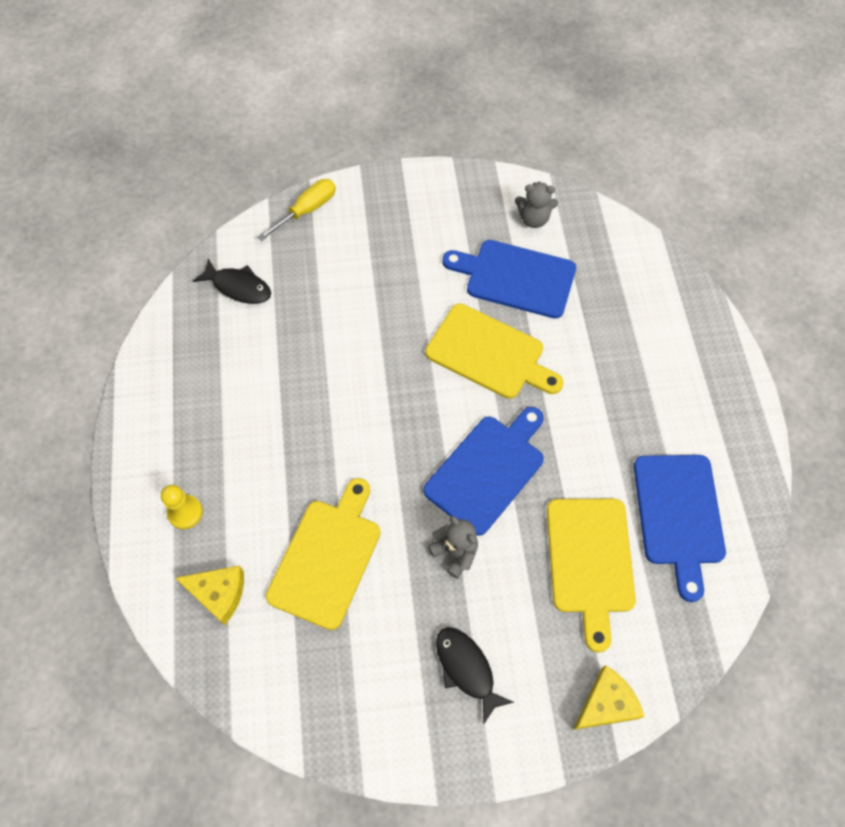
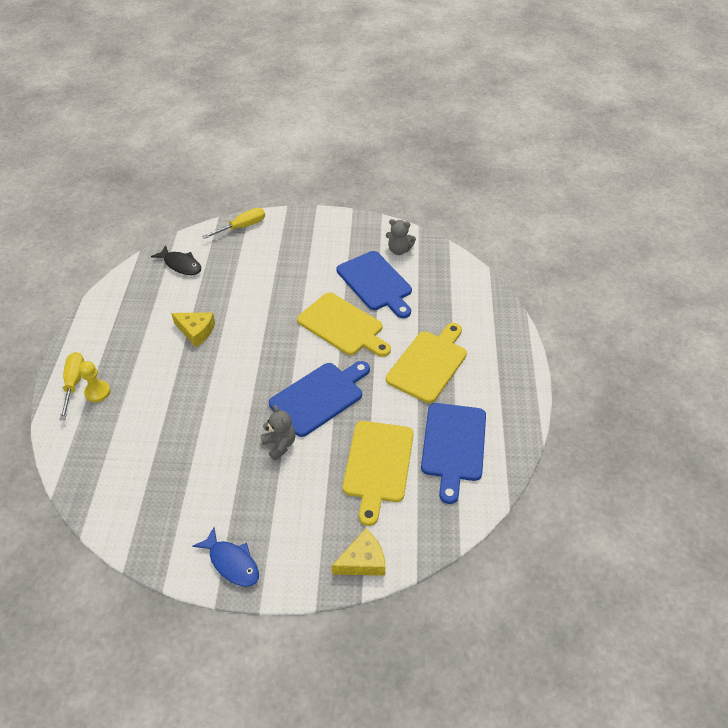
camera: 10 degrees right, 15 degrees down
(148, 504) = (74, 383): none -> yellow screwdriver
(218, 593) = (103, 445): yellow cheese -> yellow cheese (196, 331)
(327, 558) = (187, 434): yellow cutting board -> yellow cutting board (429, 364)
(442, 737) = (232, 563): none -> blue fish
(466, 669) = (264, 521): black fish -> none
(515, 277) = (375, 283): blue cutting board -> blue cutting board turned 150 degrees counterclockwise

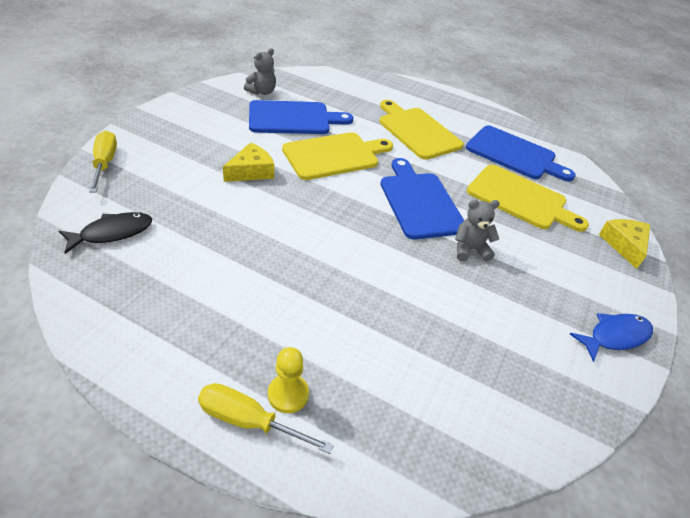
camera: 70 degrees left, 5 degrees down
(196, 331) = (251, 258): yellow cheese -> yellow cheese (251, 171)

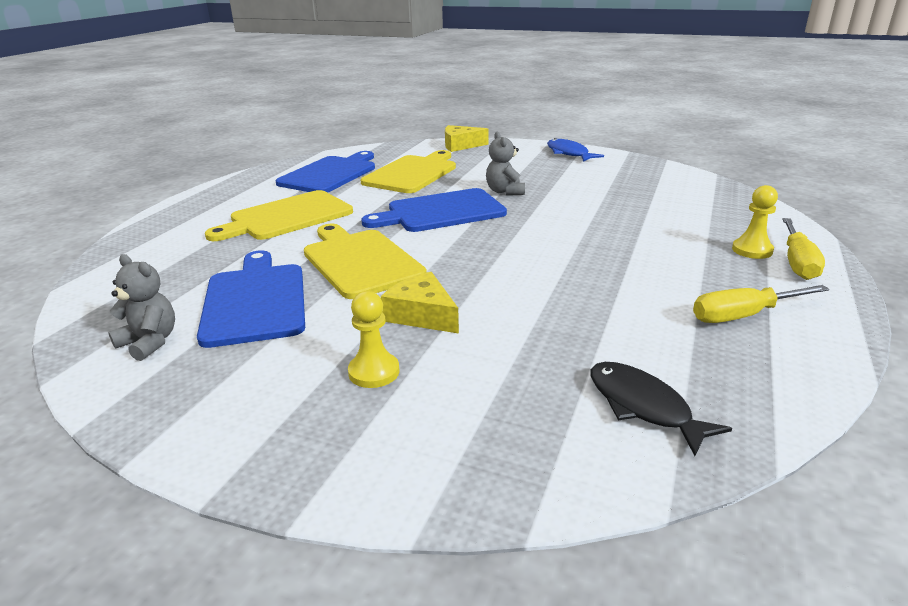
camera: 90 degrees left, 15 degrees down
(105, 163) = (460, 480): yellow screwdriver -> yellow screwdriver (744, 315)
(200, 149) = (374, 372): none -> yellow pawn

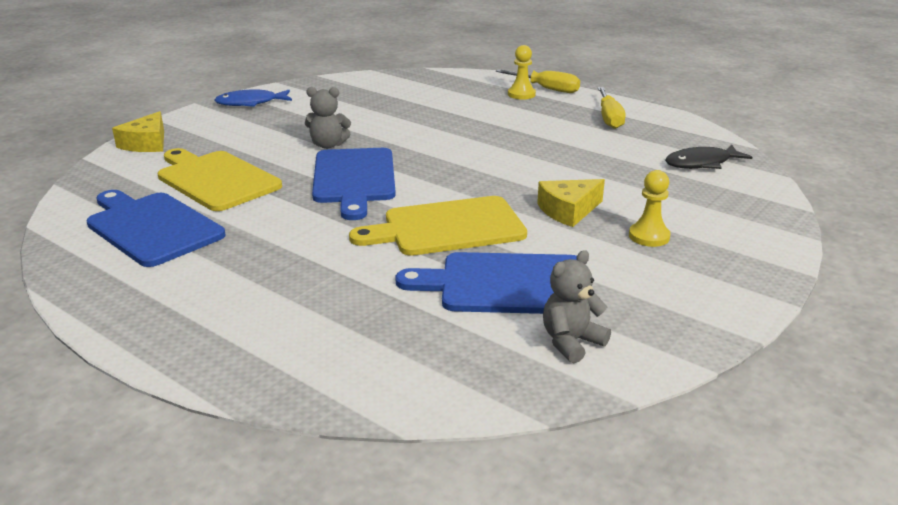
camera: 75 degrees left, 0 degrees up
(287, 217) = (286, 262): yellow cutting board -> none

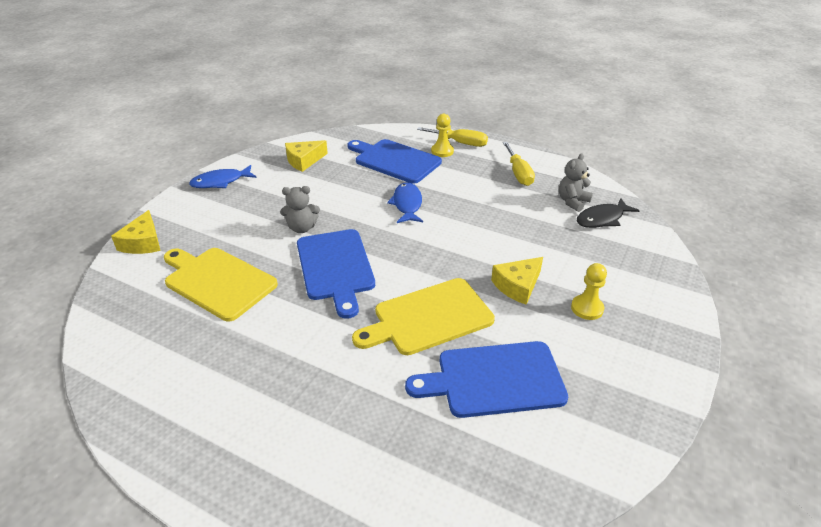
camera: 10 degrees left, 10 degrees up
(152, 227) = (178, 348): blue cutting board -> blue cutting board (395, 160)
(352, 92) = (304, 160): none -> yellow cheese
(460, 135) = (407, 204): none -> blue fish
(571, 342) = (563, 440): grey teddy bear -> grey teddy bear (572, 202)

